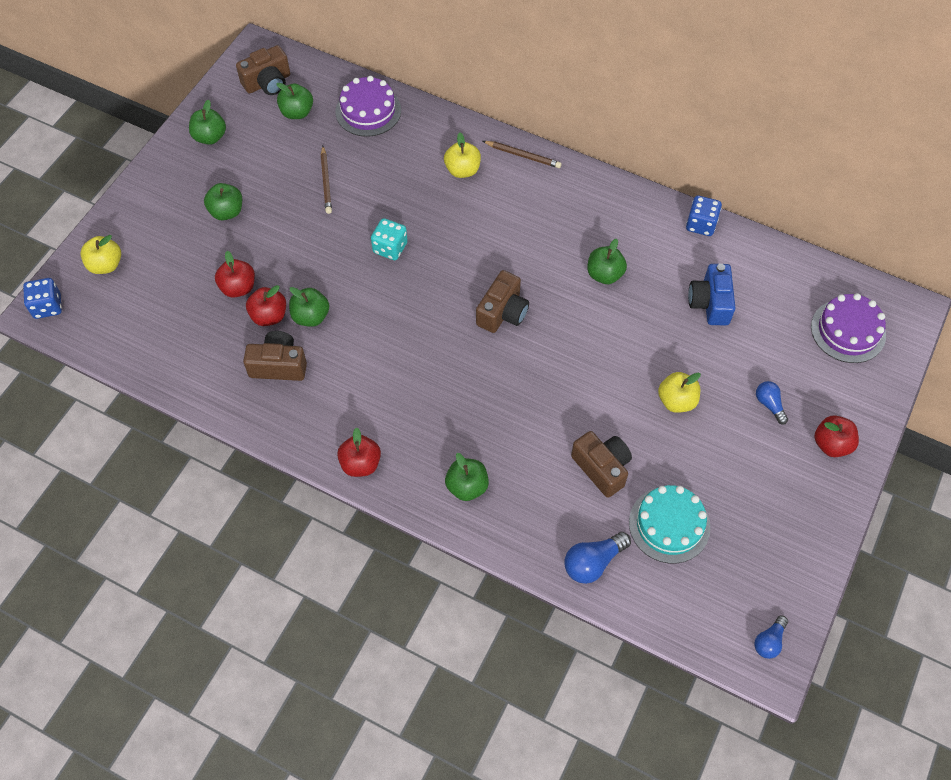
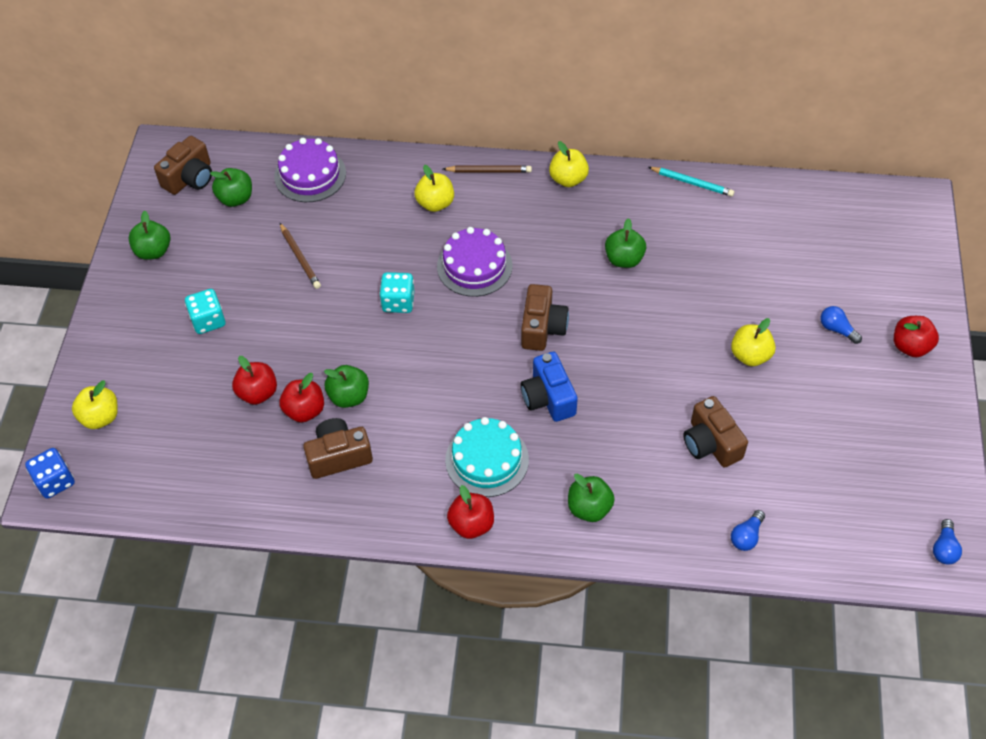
camera: 20 degrees left, 5 degrees down
(227, 212) = (208, 320): green apple -> turquoise dice
(589, 185) = (568, 179): none -> yellow apple
(593, 562) = (746, 536): blue light bulb -> blue light bulb, size x0.64
(602, 468) = (711, 443): brown camera -> brown camera turned 150 degrees counterclockwise
(669, 524) = (800, 474): turquoise cake -> turquoise cake (487, 460)
(701, 224) = (692, 183): blue dice -> turquoise pencil
(710, 303) = (736, 253): blue camera -> blue camera (548, 398)
(848, 331) = (874, 238): purple cake -> purple cake (474, 266)

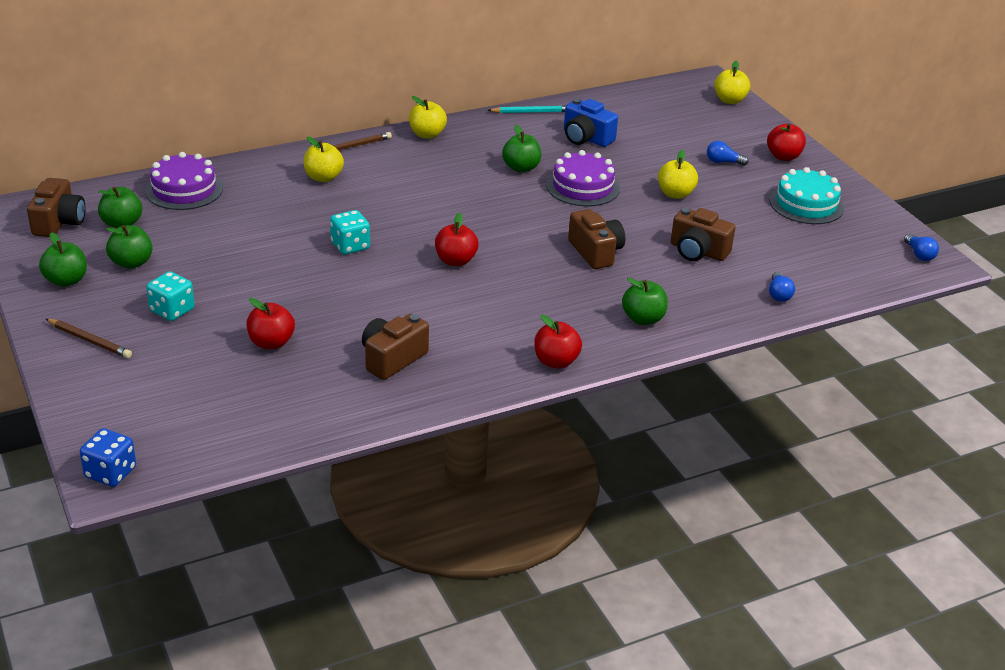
camera: 35 degrees left, 20 degrees down
(100, 417) = (118, 411): yellow apple -> yellow apple (729, 100)
(300, 258) = (226, 244): brown pencil -> brown pencil (89, 341)
(304, 410) = (329, 340): red apple -> red apple (455, 261)
(349, 396) = (363, 318): green apple -> green apple (131, 263)
(474, 266) = (397, 205): purple cake -> purple cake (583, 187)
(487, 460) = (528, 318): turquoise cake -> turquoise cake (806, 204)
(542, 328) = (494, 225): brown camera -> brown camera (595, 252)
(548, 398) = (542, 265): blue camera -> blue camera (586, 138)

